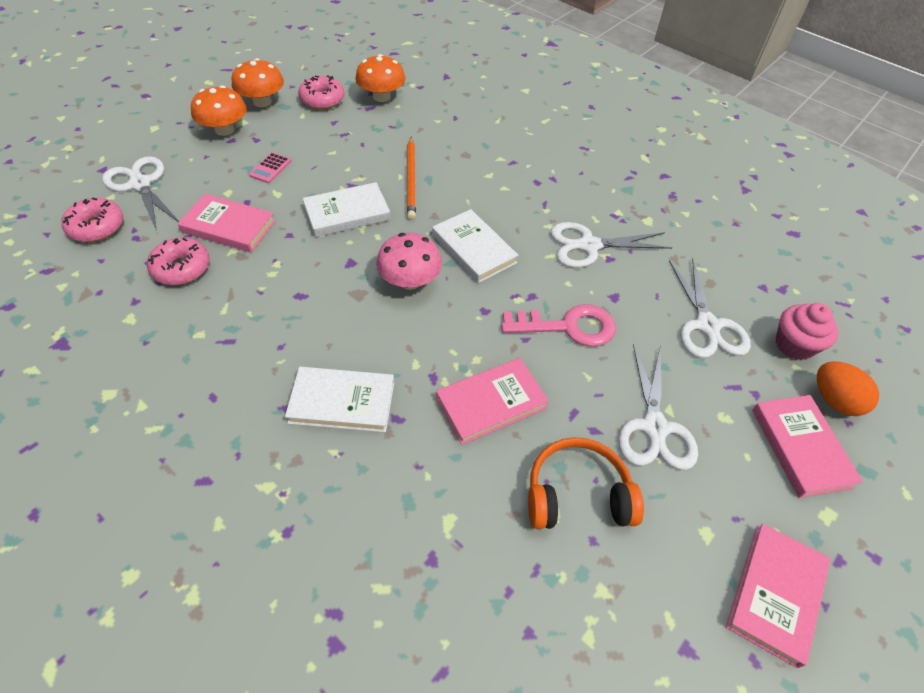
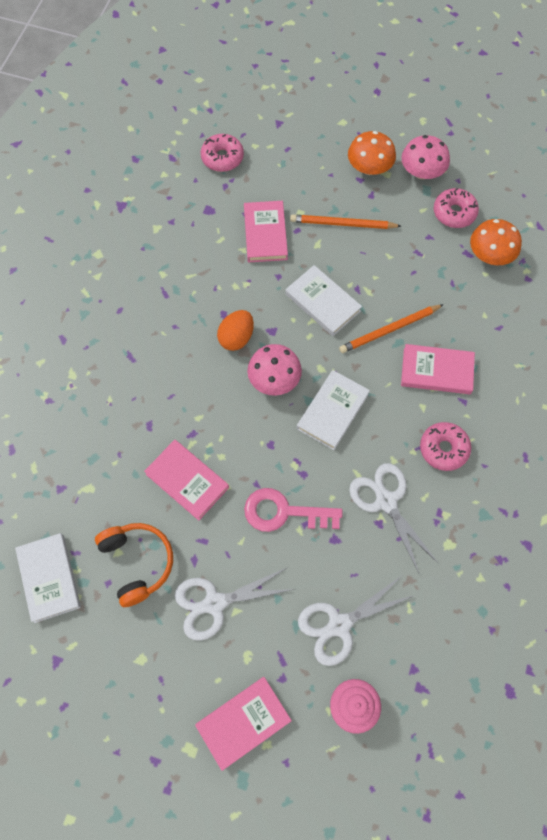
camera: 70 degrees right, 15 degrees up
(140, 184) = (276, 155): white scissors -> none
(181, 268) = (212, 230): pink donut -> pink donut (443, 449)
(262, 102) = (422, 172): orange mushroom -> pink mushroom
(270, 168) = (343, 224): pink calculator -> orange pencil
(342, 402) = (147, 386): white book -> white book (49, 578)
(568, 327) = (283, 512): pink key -> pink key turned 120 degrees clockwise
(775, 594) = (113, 715): pink book -> pink book (436, 371)
(834, 400) = (305, 748): orange egg -> orange egg (236, 338)

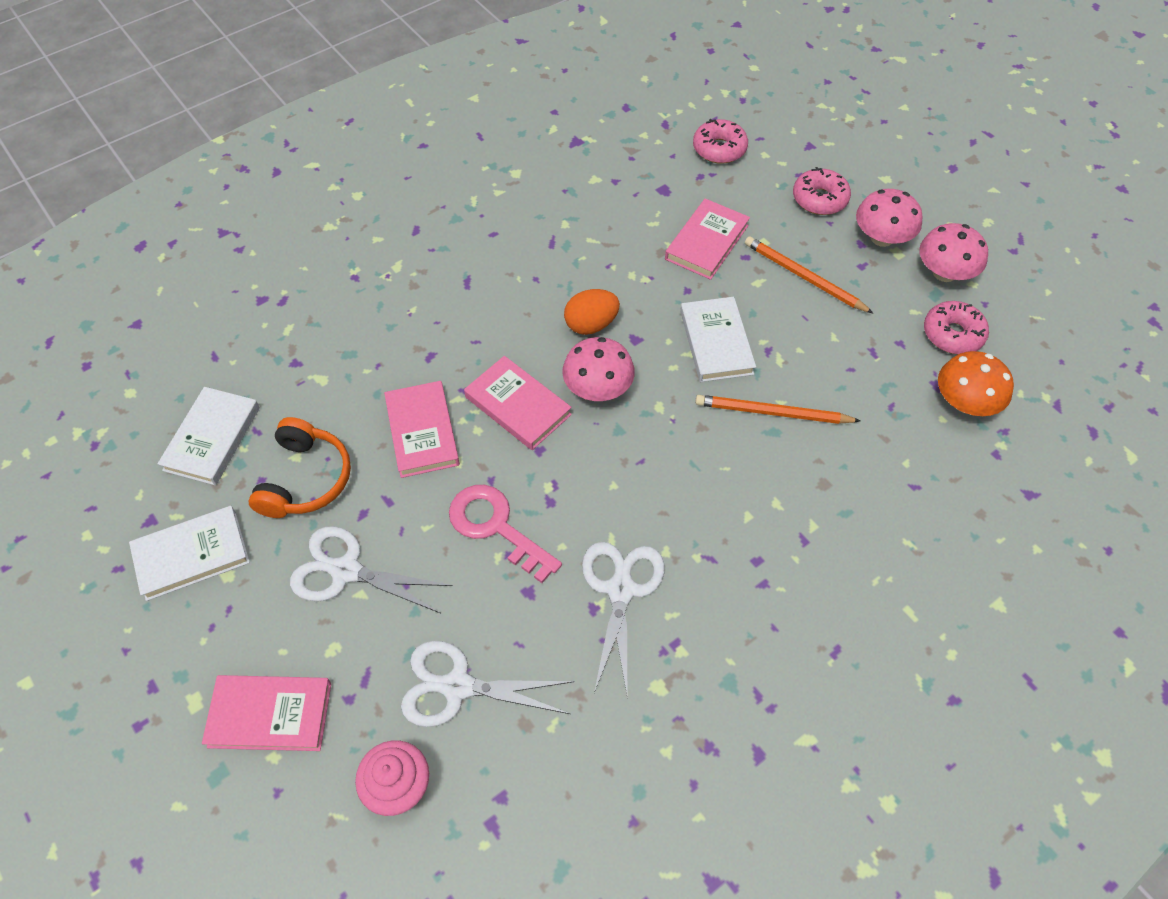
camera: 35 degrees right, 10 degrees down
(332, 411) = (636, 457): white book -> white book (192, 555)
(369, 168) = (882, 238): orange mushroom -> pink mushroom
(436, 371) = (796, 488): pink book -> pink book (517, 406)
(443, 449) = (737, 577): pink donut -> pink donut (819, 199)

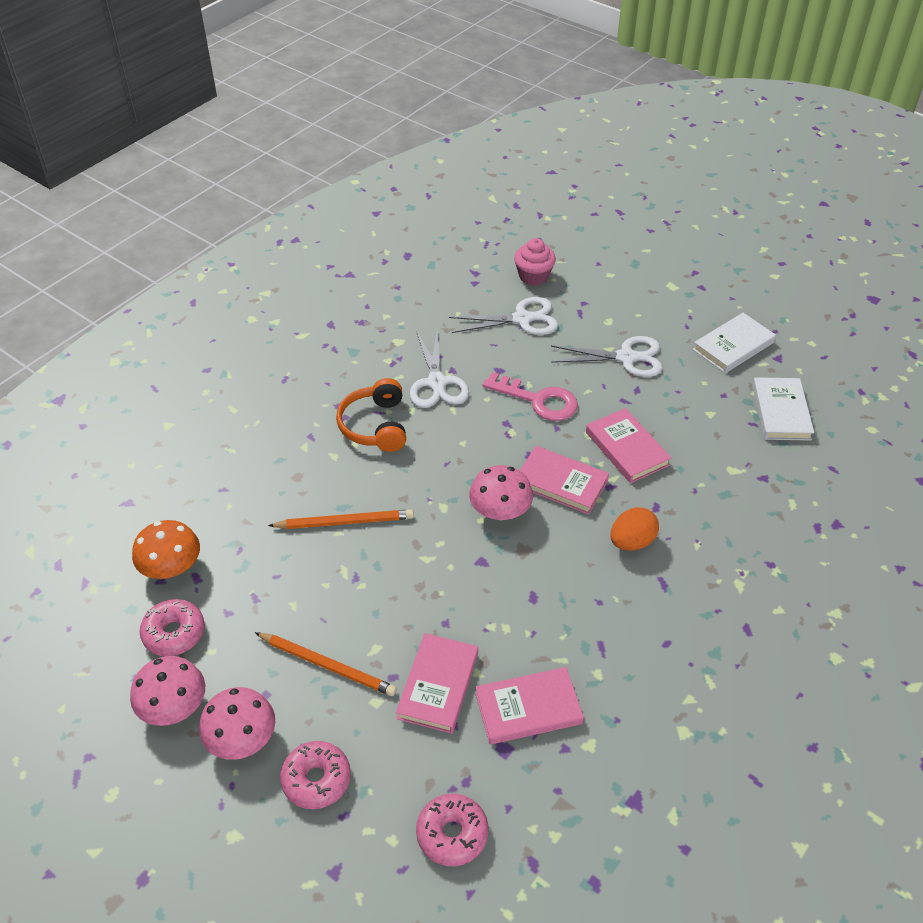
camera: 165 degrees right, 10 degrees down
(270, 714) = (624, 289): pink book -> pink book (528, 709)
(305, 479) = (692, 401): orange headphones -> orange headphones (375, 426)
(591, 325) = (527, 566): orange egg -> orange egg (631, 542)
(716, 342) = (406, 574): white book -> none

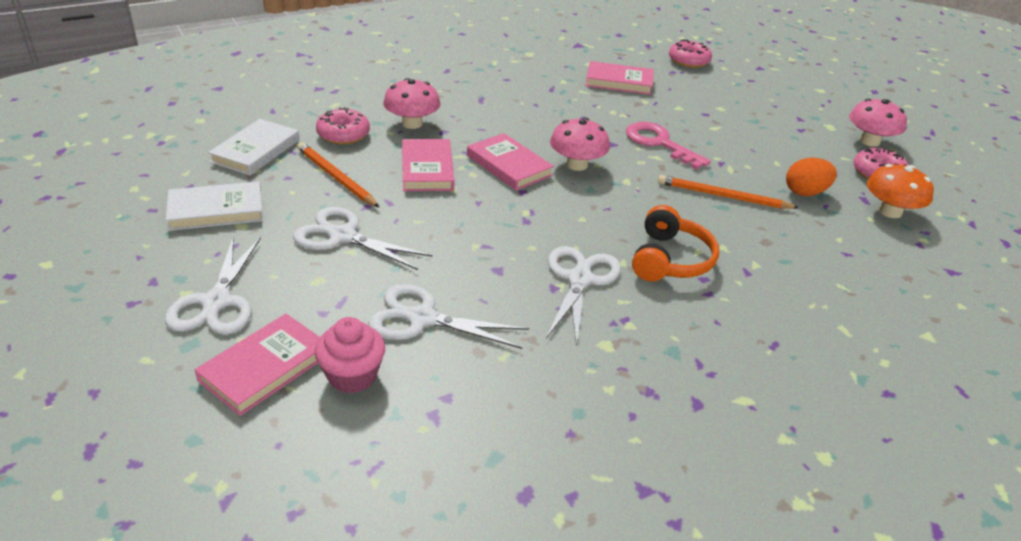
camera: 160 degrees left, 10 degrees down
(242, 738) = (817, 118): pink mushroom -> pink mushroom (412, 123)
(316, 779) = (767, 93): pink donut -> pink donut (343, 134)
(327, 665) = (753, 130): orange pencil -> orange pencil (336, 177)
(438, 685) = (674, 103): pink book -> pink book (265, 367)
(538, 400) = (477, 228): pink key -> pink key (659, 143)
(631, 542) = (483, 121): orange egg -> orange egg (805, 192)
(650, 288) = (217, 302): none -> white scissors

